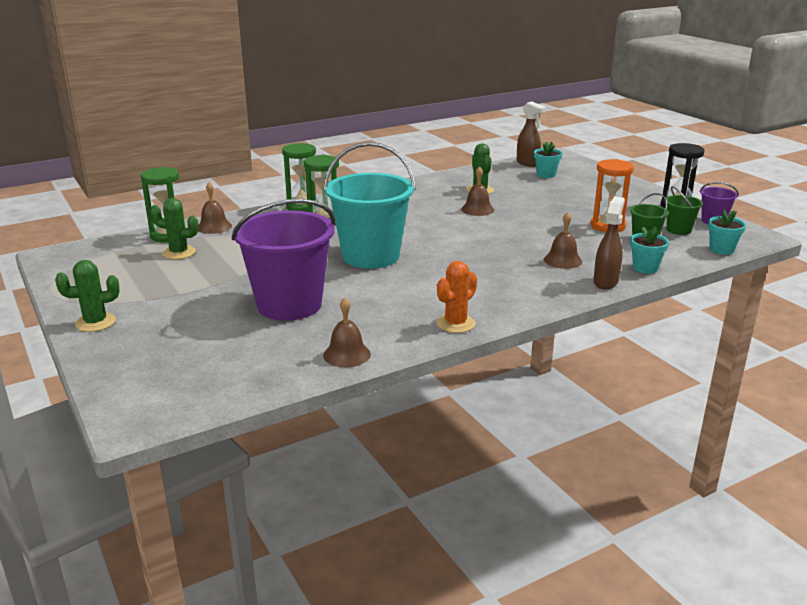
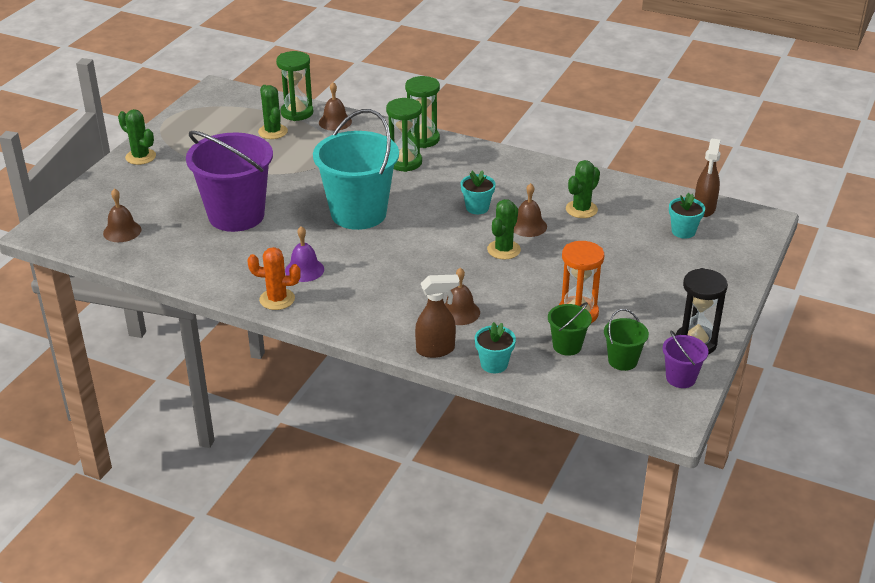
camera: 55 degrees right, 10 degrees up
(346, 354) = (185, 271): brown bell -> brown bell (122, 231)
(424, 299) = (304, 270): none -> purple bell
(498, 224) = (503, 250): none -> green cactus
(721, 250) = (598, 401): turquoise flower pot -> turquoise flower pot (477, 208)

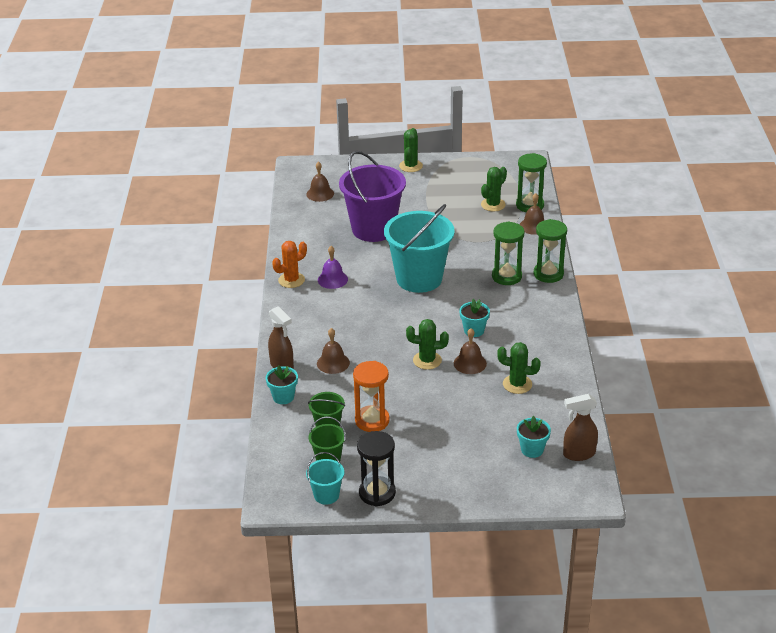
camera: 65 degrees right, 0 degrees up
(277, 299) = (291, 280): orange cactus -> orange cactus turned 75 degrees clockwise
(680, 378) = (326, 495): purple bucket -> turquoise bucket

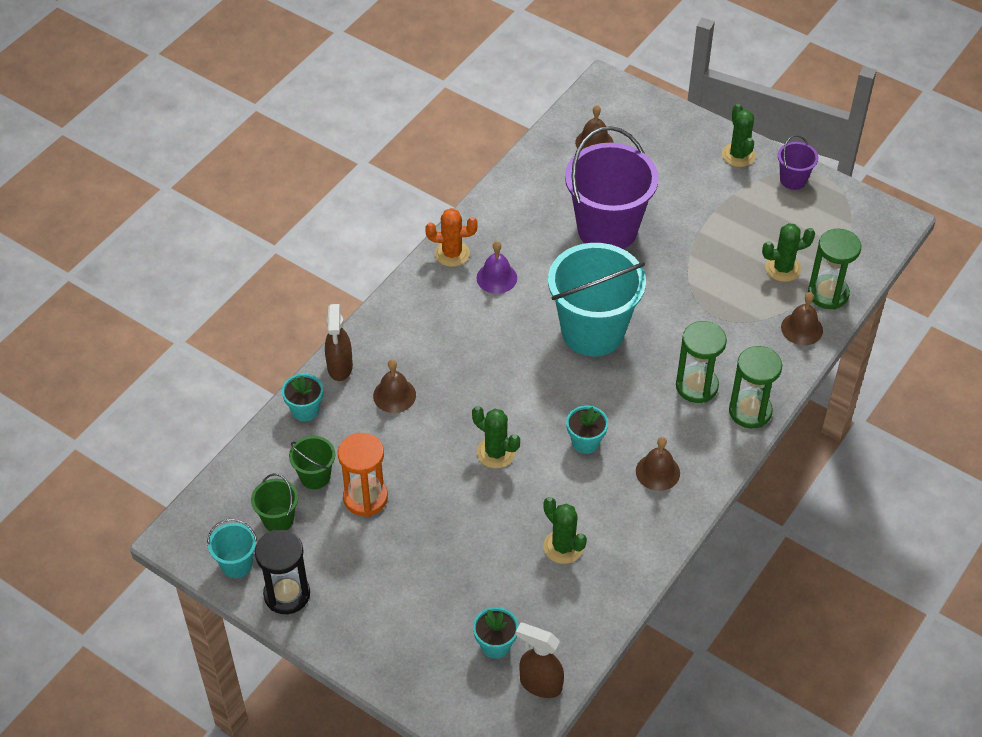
camera: 35 degrees right, 15 degrees up
(410, 166) = (738, 155): green cactus -> green cactus turned 60 degrees counterclockwise
(453, 164) = (793, 180): none -> purple bucket
(470, 363) = (538, 485): brown bell -> brown bell (657, 472)

